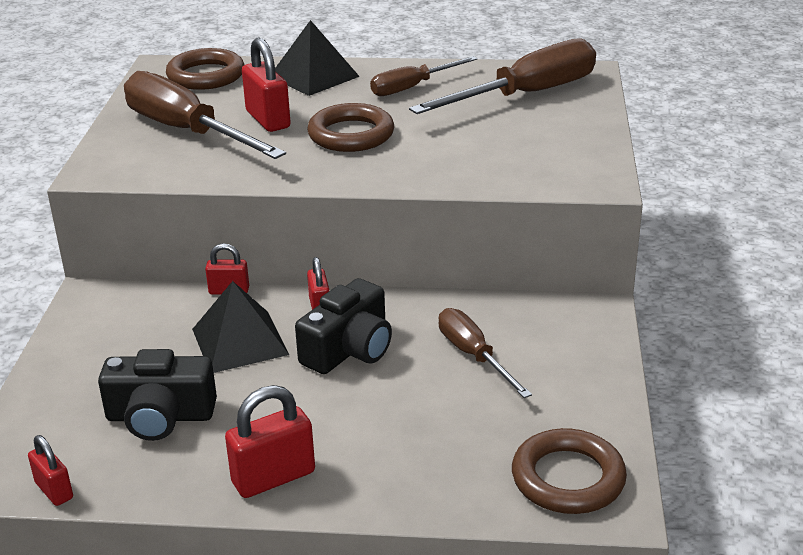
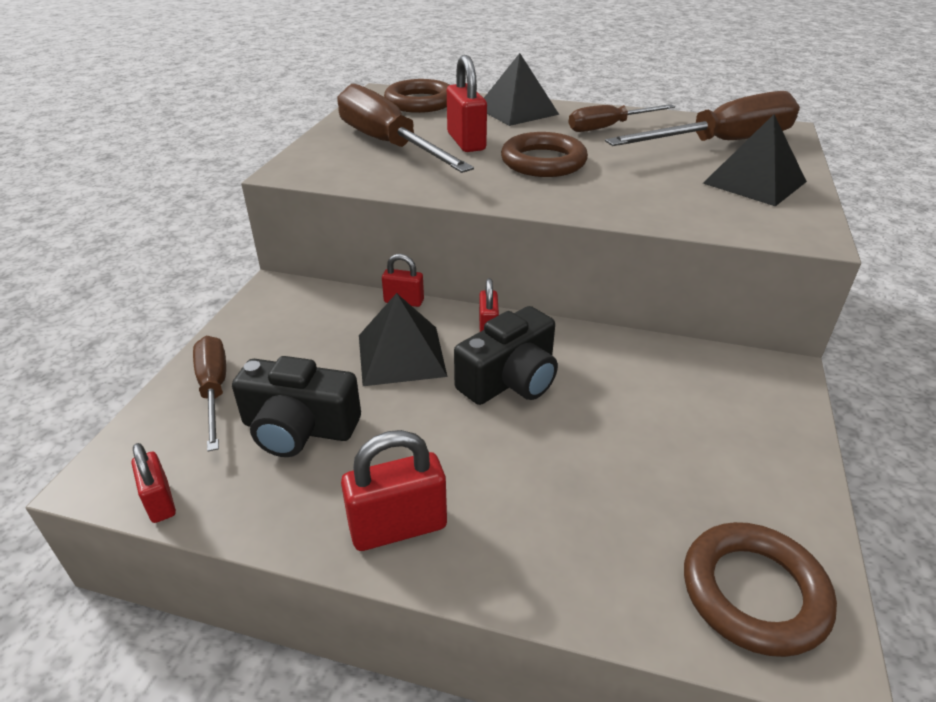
camera: 10 degrees right, 5 degrees up
(474, 355) = (643, 406): brown screwdriver -> brown screwdriver (214, 390)
(555, 135) = (754, 182): none -> black pyramid

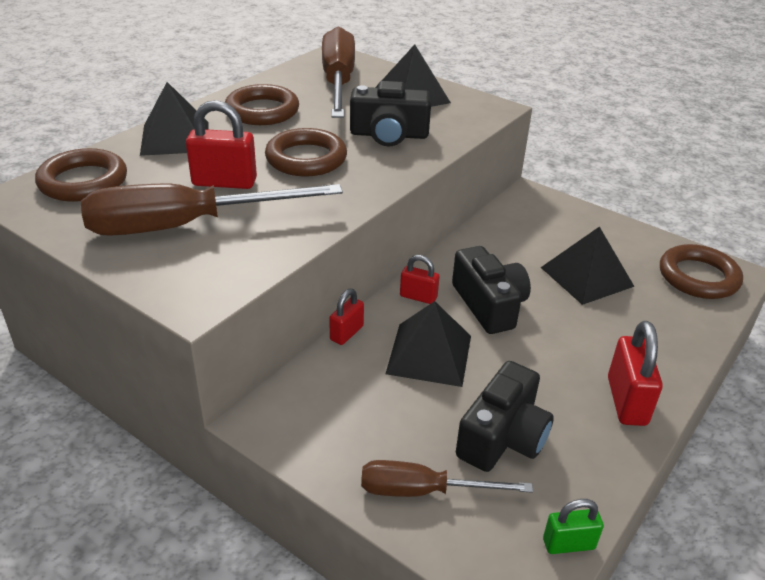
camera: 70 degrees left, 0 degrees up
(160, 502) = (568, 544): red padlock -> green padlock
(608, 127) = (262, 111): brown screwdriver -> brown ring
(636, 455) = (586, 277): none -> black pyramid
(643, 187) = (389, 135): none -> black camera

